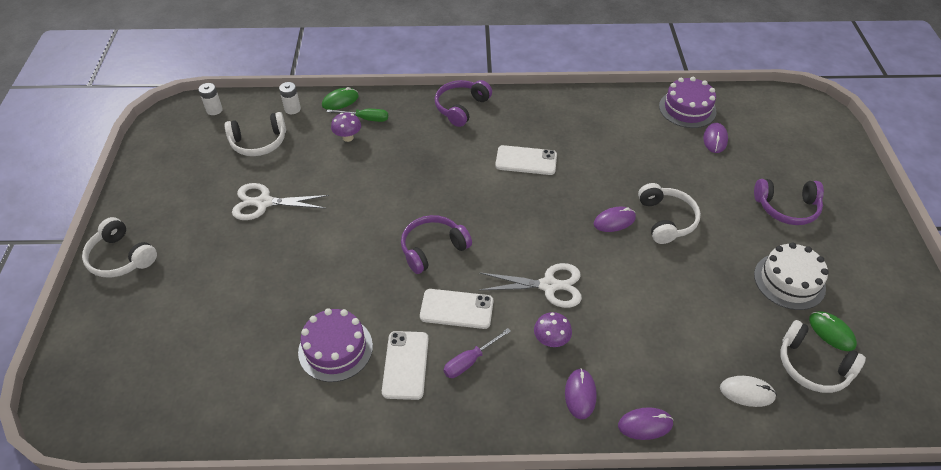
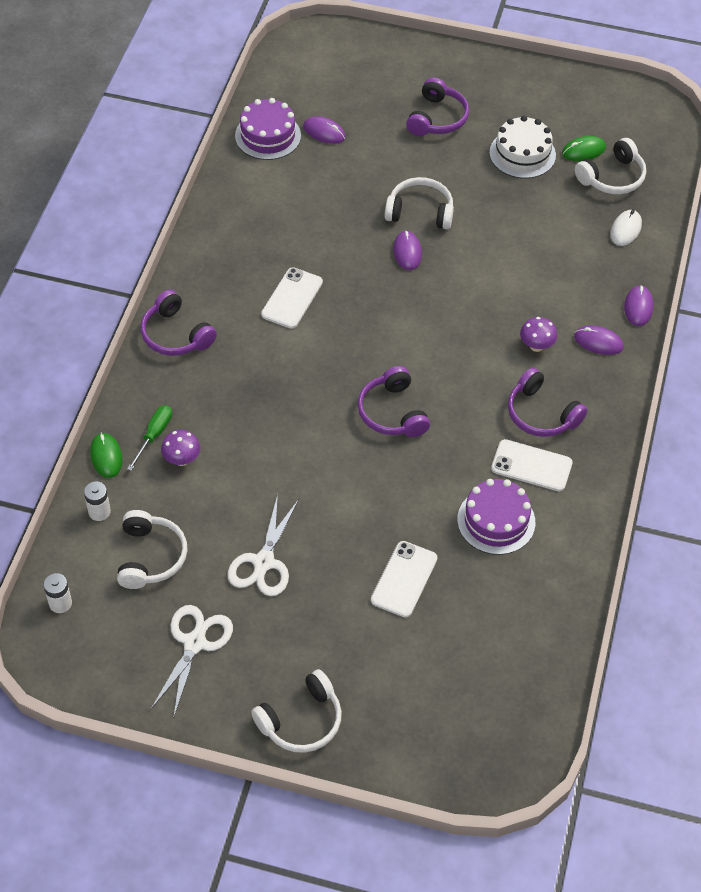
camera: 75 degrees left, 5 degrees up
(456, 309) = (477, 410): white phone -> white phone (404, 579)
(470, 361) = (541, 414): purple screwdriver -> purple headphones
(548, 285) = (472, 329): white scissors -> white scissors (194, 643)

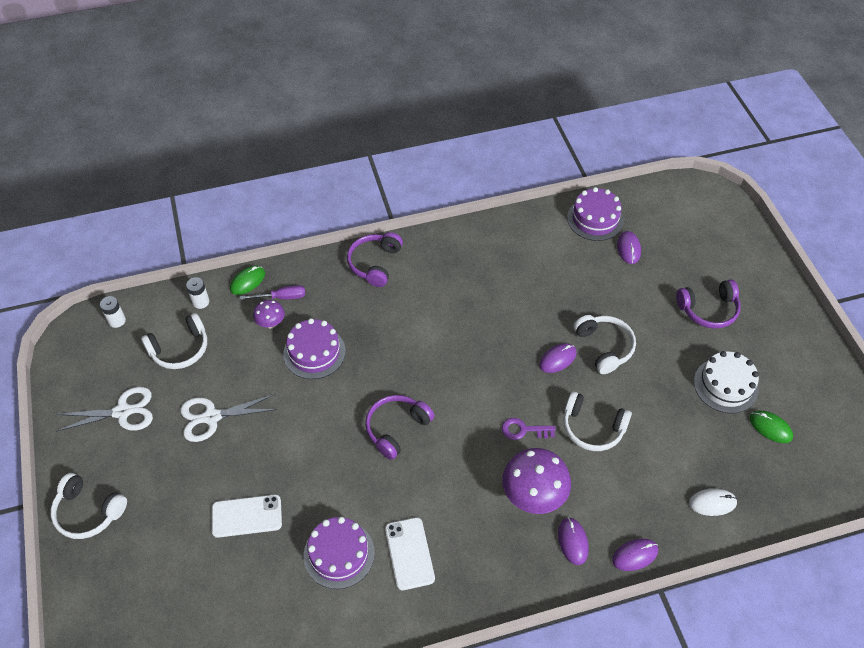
camera: 60 degrees right, 0 degrees up
(154, 435) = (281, 297): green screwdriver -> purple screwdriver
(250, 438) = (314, 352): none -> purple cake
(292, 298) = (457, 311): white phone -> none
(464, 317) = (524, 430): none -> purple key
(536, 346) = (533, 496): purple mushroom -> purple mushroom, size x1.92
(541, 414) = (466, 534): purple headphones -> none
(612, 177) = (761, 464): white headphones -> white headphones (592, 428)

